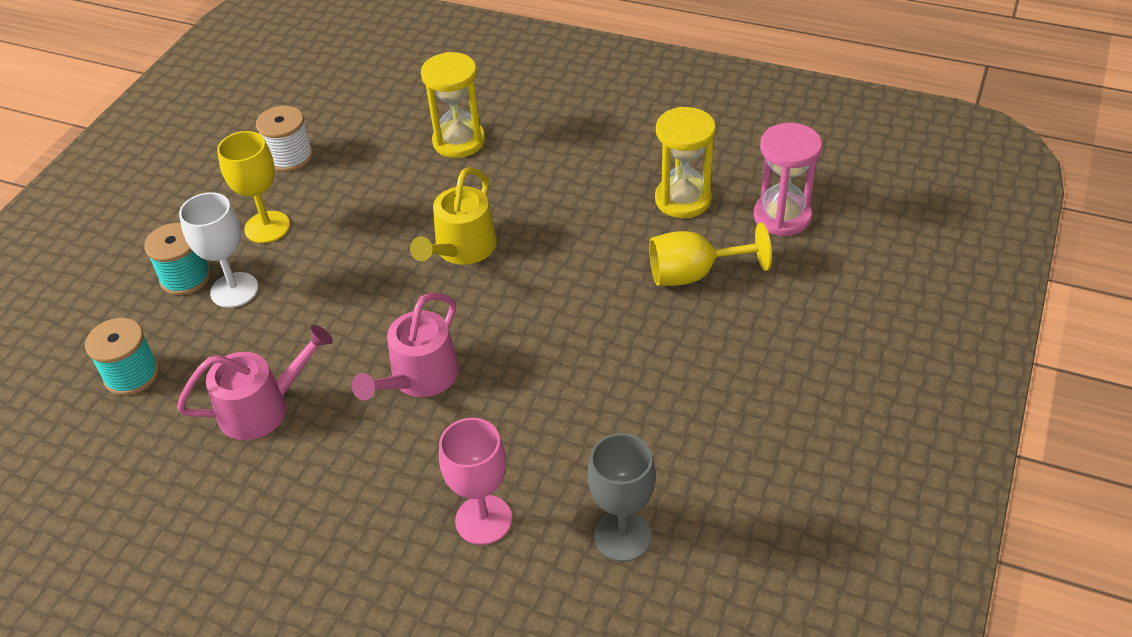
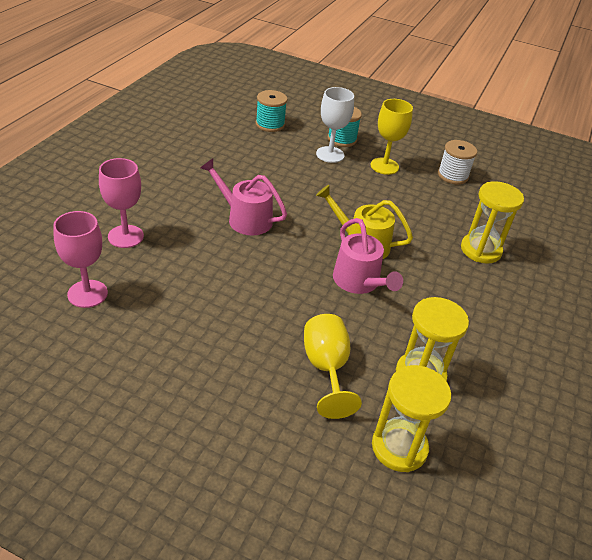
camera: 85 degrees right, 5 degrees down
(262, 408) = (235, 163): pink watering can -> pink watering can (359, 282)
(622, 536) = (87, 294): grey goblet -> pink goblet
(782, 216) = (399, 447): pink hourglass -> yellow hourglass

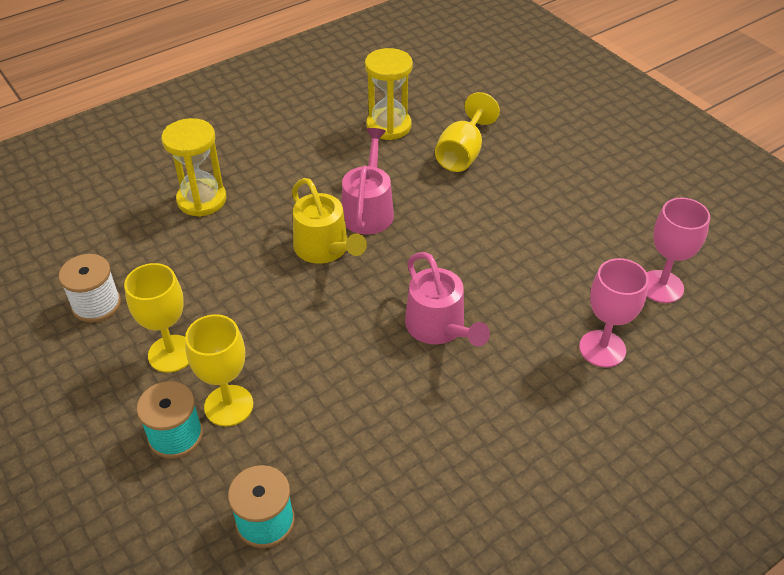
camera: 145 degrees left, 5 degrees up
(330, 154) = (229, 405): white goblet -> yellow goblet
(399, 447) = (448, 96): yellow hourglass -> none

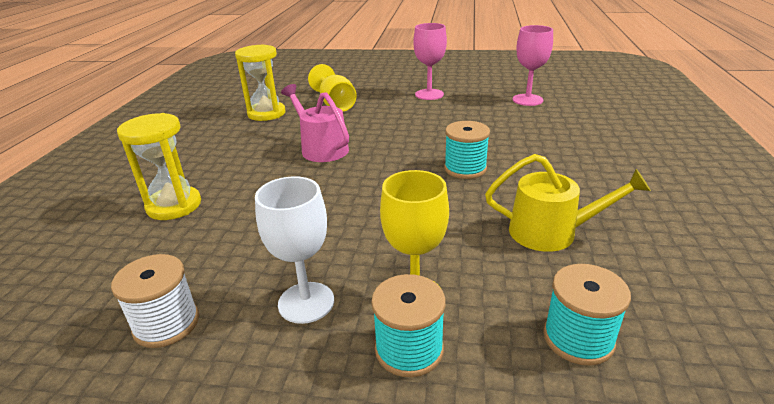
camera: 45 degrees left, 15 degrees down
(171, 354) = (306, 302): yellow goblet -> white goblet
(325, 248) = (325, 177): yellow watering can -> yellow watering can (551, 232)
(439, 327) = (465, 169): pink watering can -> turquoise spool
(602, 349) = (553, 130): pink goblet -> pink goblet (429, 94)

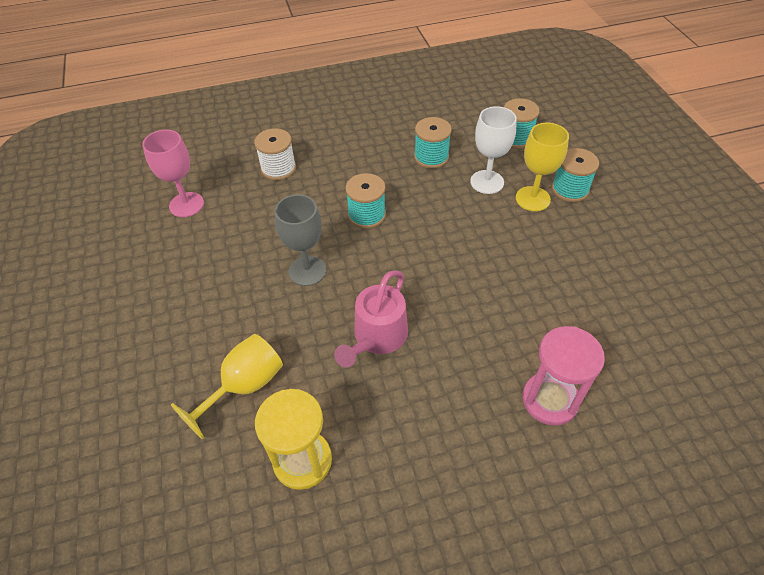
camera: 115 degrees left, 20 degrees up
(166, 324) = (646, 300): white spool -> white spool (278, 168)
(174, 206) = (549, 400): yellow hourglass -> pink hourglass
(306, 302) = (575, 243): white goblet -> white goblet (487, 182)
(414, 133) = (307, 271): none -> grey goblet
(429, 94) = (184, 294): pink goblet -> none
(551, 232) = (431, 157): yellow watering can -> turquoise spool

